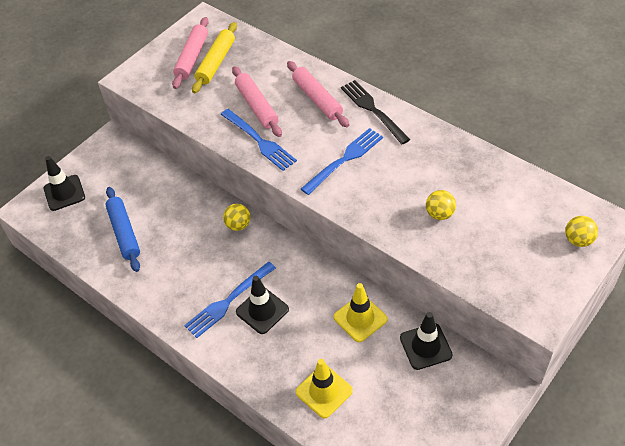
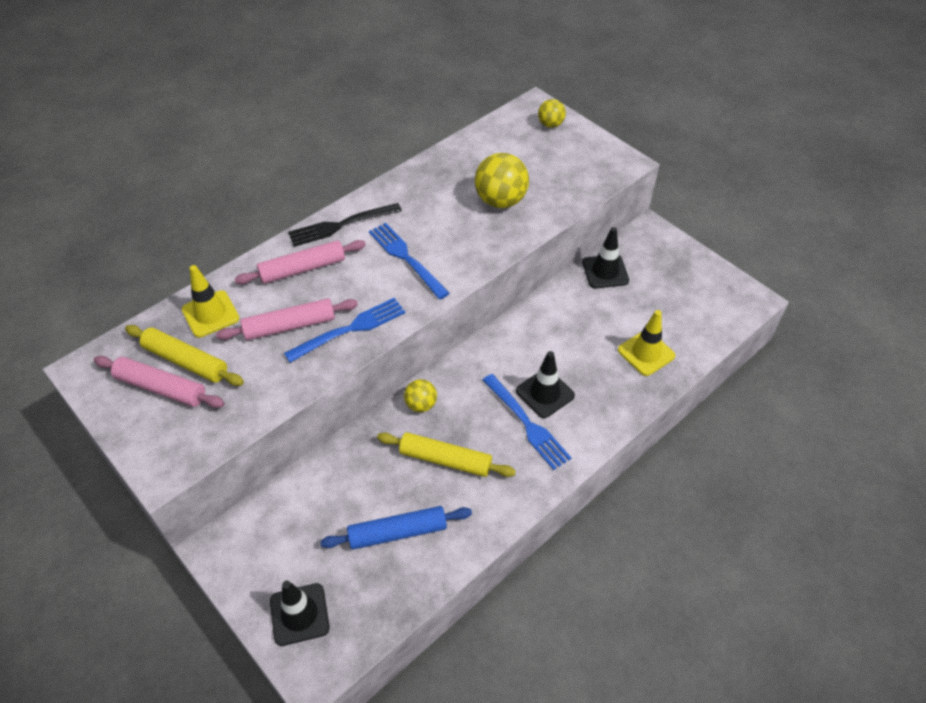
camera: 85 degrees left, 0 degrees up
(188, 250) = (445, 460): none -> yellow rolling pin
(360, 318) = (567, 313): yellow traffic cone -> yellow traffic cone (210, 314)
(439, 214) = (500, 201): yellow ball -> yellow ball, size x1.79

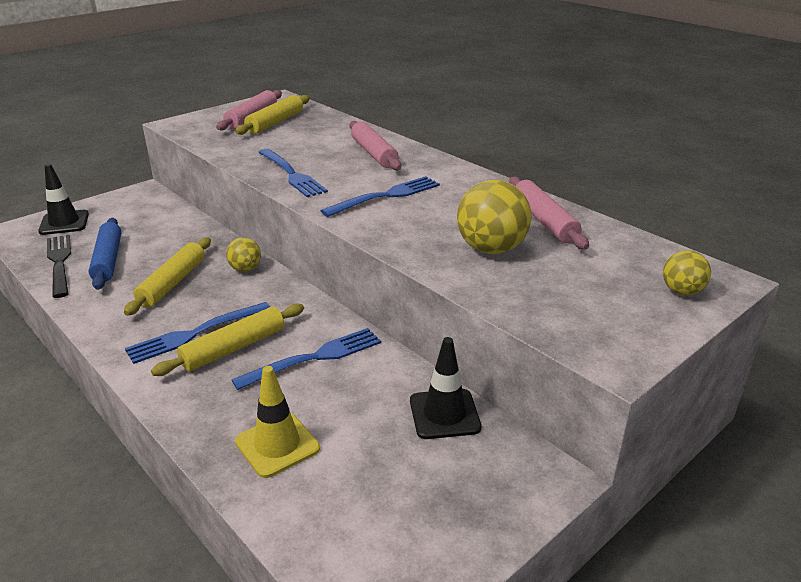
camera: 90 degrees right, 20 degrees down
(210, 314) = (323, 126): yellow traffic cone -> none
(290, 326) = (303, 152): pink rolling pin -> pink rolling pin (544, 221)
(341, 225) = (435, 166): black fork -> black fork (59, 263)
(545, 393) = (234, 348): black traffic cone -> yellow rolling pin
(553, 341) = (314, 358): none -> blue fork

